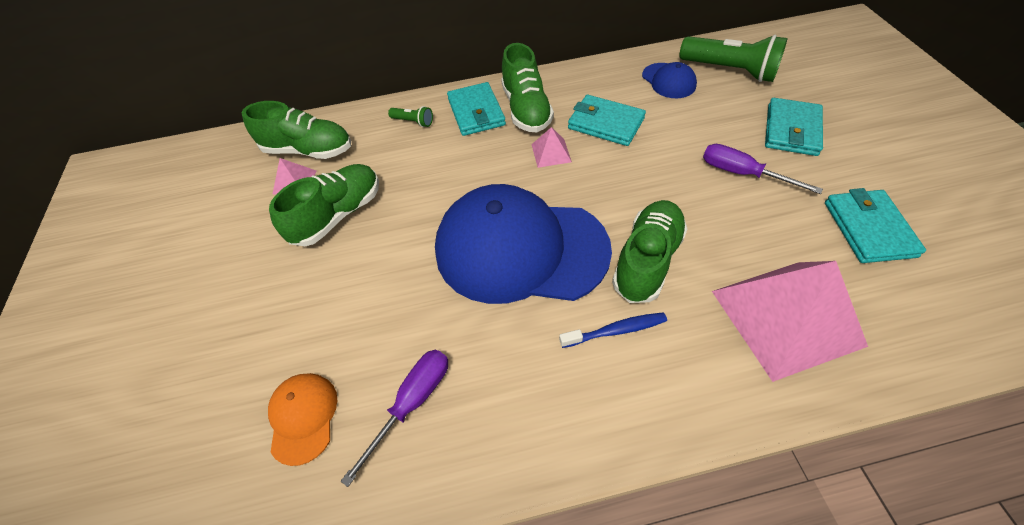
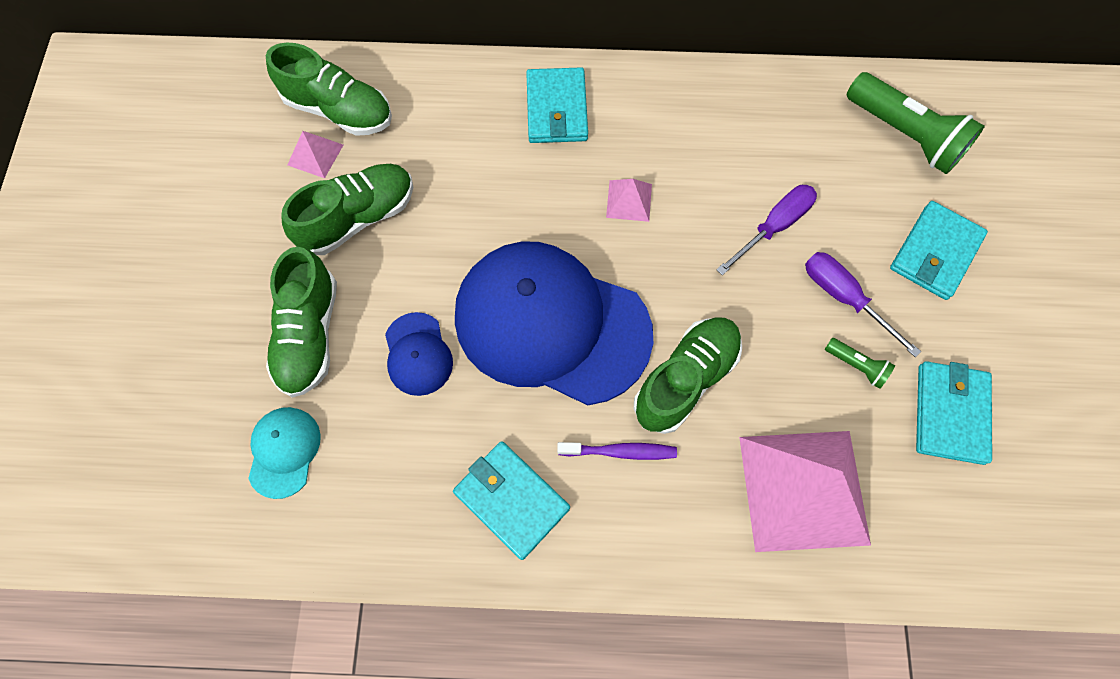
camera: 10 degrees right, 15 degrees up
(303, 417) = (284, 452): orange cap -> turquoise cap
(412, 403) = (392, 468): purple screwdriver -> purple screwdriver (773, 227)
(413, 122) = (475, 102): green flashlight -> green flashlight (856, 366)
(526, 109) = (620, 123): green shoe -> green shoe (309, 334)
(605, 123) = (711, 175): turquoise wallet -> turquoise wallet (511, 500)
(616, 330) = (620, 451): blue toothbrush -> purple toothbrush
(668, 81) = (818, 129): blue cap -> blue cap (418, 354)

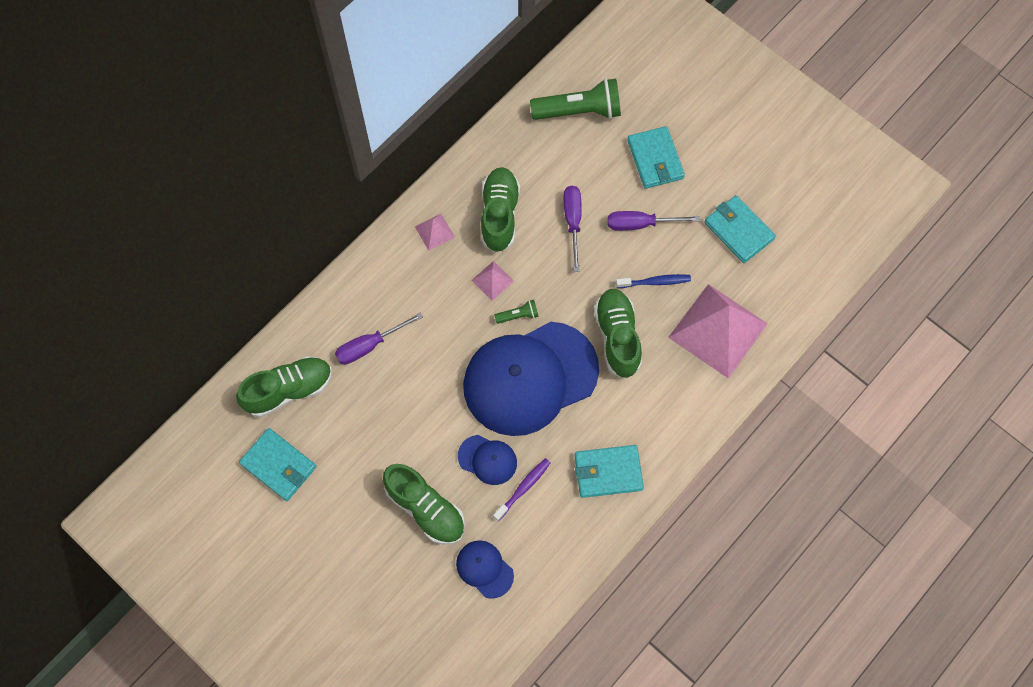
camera: 50 degrees left, 0 degrees up
(284, 452) = (484, 569): turquoise cap -> blue cap
(315, 155) = (308, 425): pink pyramid -> pink pyramid (435, 231)
(358, 218) = (374, 431): green shoe -> green shoe (499, 215)
(450, 143) = (370, 345): none -> purple screwdriver
(556, 109) = (400, 271): turquoise wallet -> turquoise wallet (279, 465)
(620, 451) = (627, 400): purple toothbrush -> purple toothbrush (523, 488)
(792, 368) = (655, 282): none -> blue toothbrush
(856, 366) = (680, 251): green flashlight -> green flashlight (518, 315)

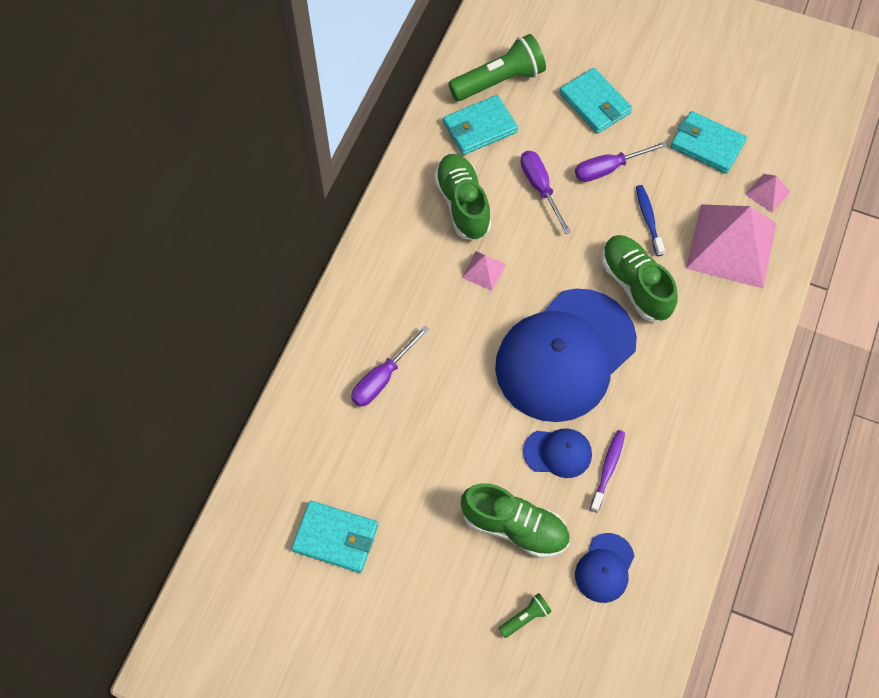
camera: 20 degrees left, 5 degrees down
(289, 390) = (314, 454): green shoe -> none
(435, 231) = (403, 242): pink pyramid -> pink pyramid (768, 193)
(484, 569) = (604, 568): blue cap -> blue cap turned 90 degrees counterclockwise
(518, 315) = (525, 296): green flashlight -> green flashlight (525, 617)
(608, 472) = (687, 422): turquoise wallet -> turquoise wallet (479, 127)
(655, 282) = (648, 219): blue toothbrush -> blue toothbrush turned 75 degrees counterclockwise

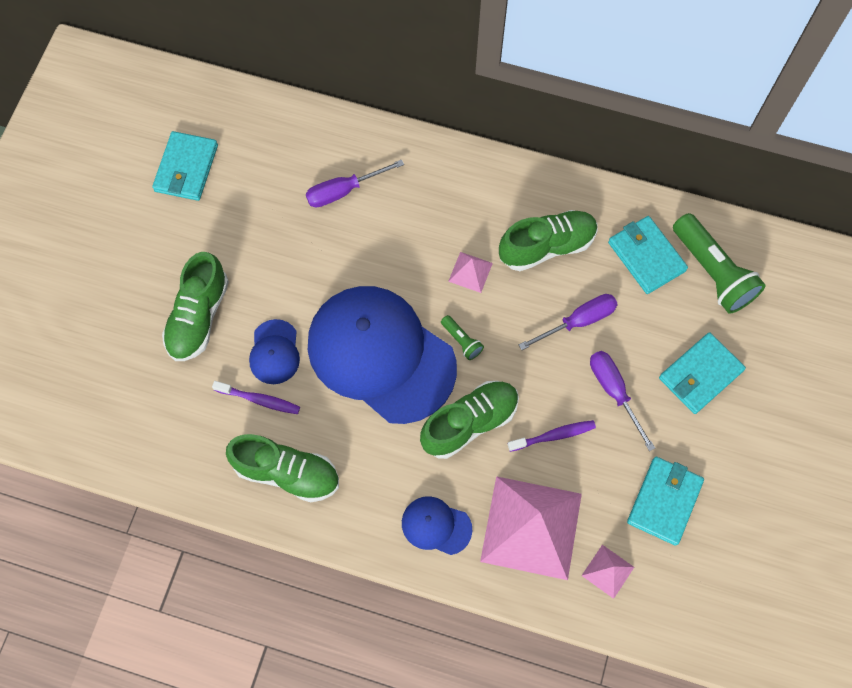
camera: 85 degrees right, 5 degrees up
(383, 378) = (344, 191): purple screwdriver -> purple screwdriver turned 60 degrees counterclockwise
(525, 617) = (113, 331): green flashlight -> green flashlight (461, 341)
(604, 568) = (159, 399): blue cap -> blue cap (436, 526)
(648, 219) = (554, 435): blue toothbrush -> purple toothbrush
(682, 446) = (287, 472): none -> green shoe

